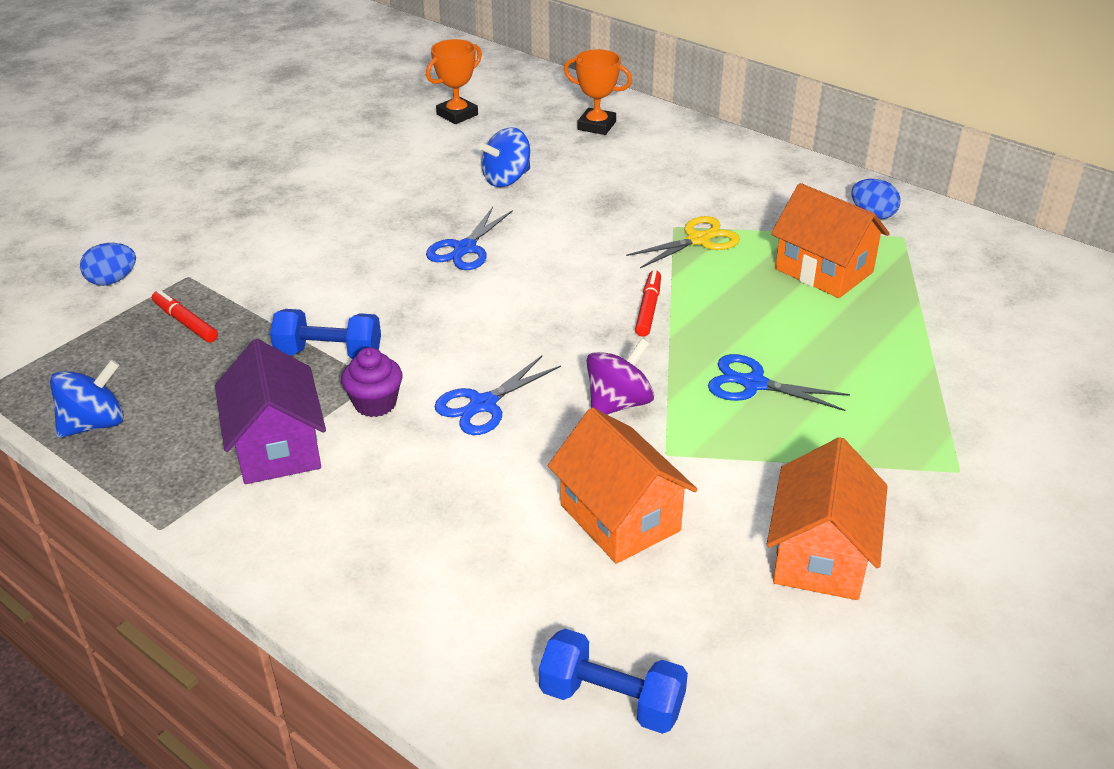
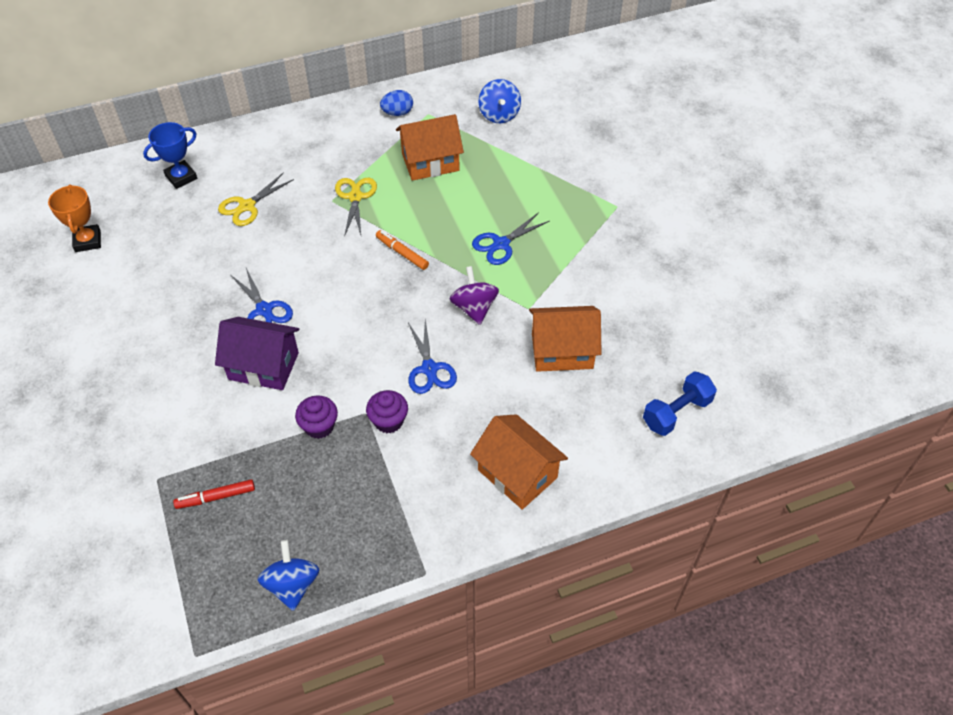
camera: 60 degrees left, 15 degrees up
(112, 280) = (120, 529): blue egg -> none
(277, 447) = (392, 487): purple house -> purple house (263, 366)
(329, 353) = (319, 426): blue dumbbell -> purple cupcake
(506, 179) = (201, 252): blue spinning top -> blue spinning top (499, 114)
(596, 126) = (181, 177): orange trophy -> blue trophy
(601, 178) = (247, 206): none -> yellow scissors
(648, 309) = (402, 253): red marker -> orange marker
(820, 555) = (637, 287): orange house -> orange house (517, 474)

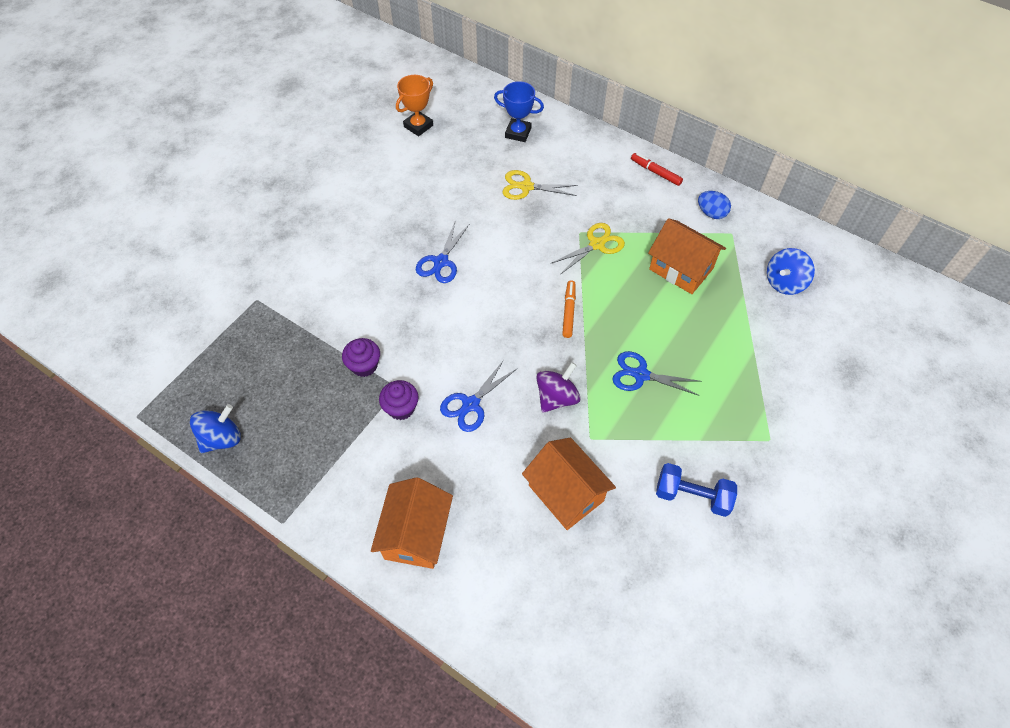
camera: 55 degrees right, 5 degrees up
(216, 497) = (263, 343): red marker -> red marker (655, 172)
(263, 366) = (391, 295): purple house -> none
(676, 412) = (573, 633): blue dumbbell -> blue dumbbell (692, 496)

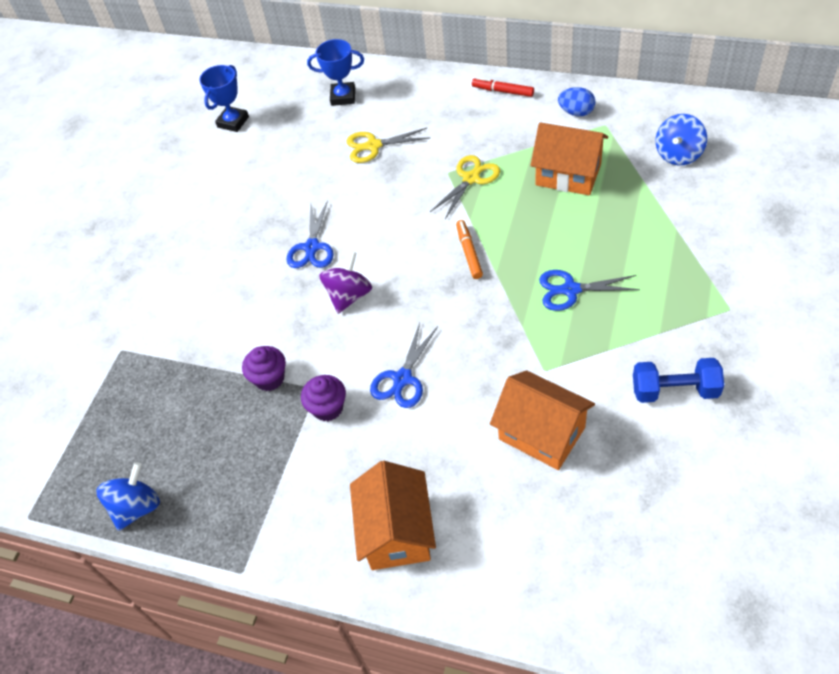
camera: 10 degrees left, 5 degrees down
(418, 126) = (233, 122): orange trophy -> blue trophy
(556, 397) = (492, 341): purple spinning top -> purple spinning top (349, 295)

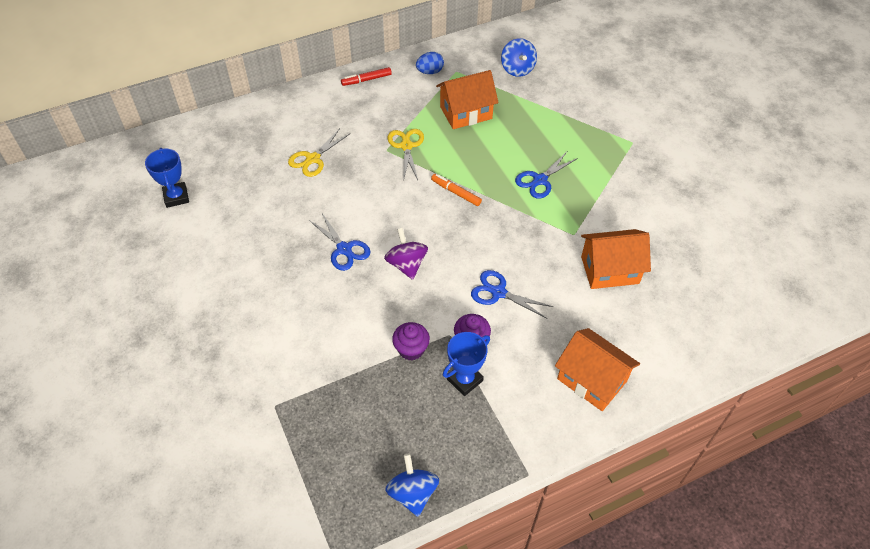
camera: 50 degrees left, 0 degrees up
(343, 97) = (250, 136): blue trophy -> blue trophy (464, 380)
(402, 379) = (498, 292): blue scissors -> blue scissors turned 135 degrees clockwise
(674, 390) = (651, 202): blue dumbbell -> none

